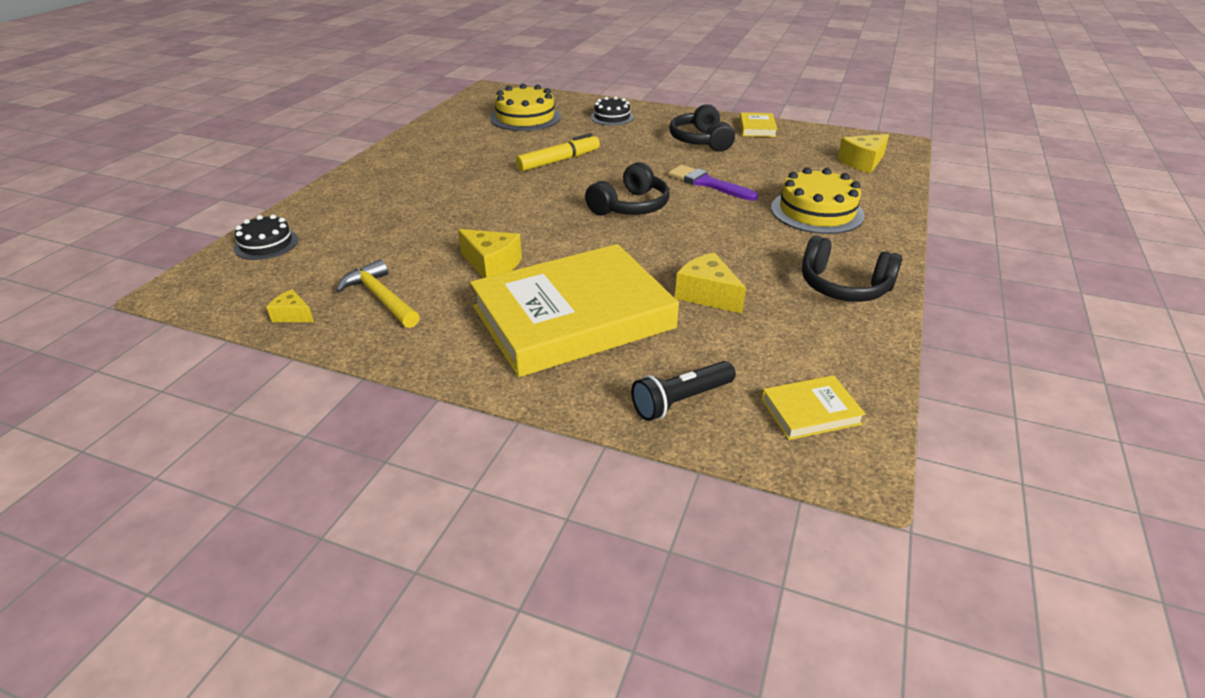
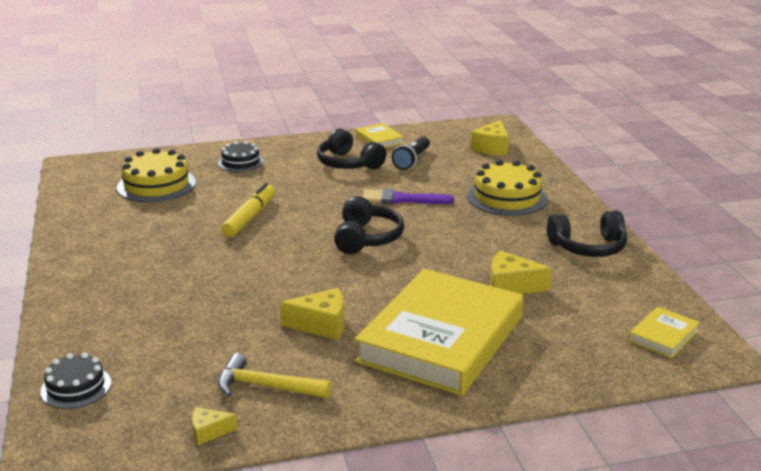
camera: 35 degrees left, 10 degrees down
(681, 401) = (584, 363): black flashlight -> black flashlight (412, 160)

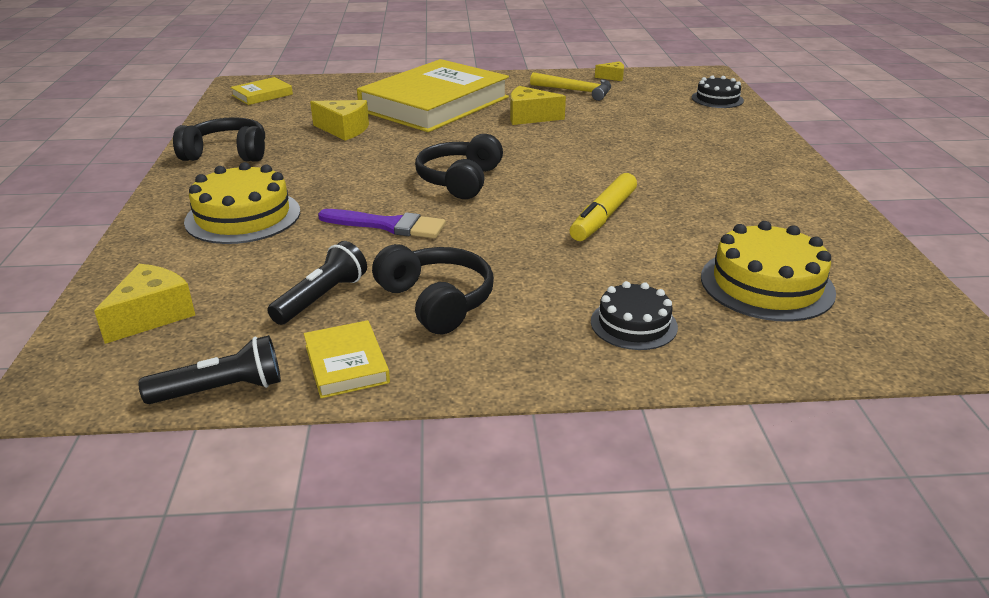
camera: 170 degrees left, 5 degrees up
(427, 129) = (221, 390): none -> black flashlight

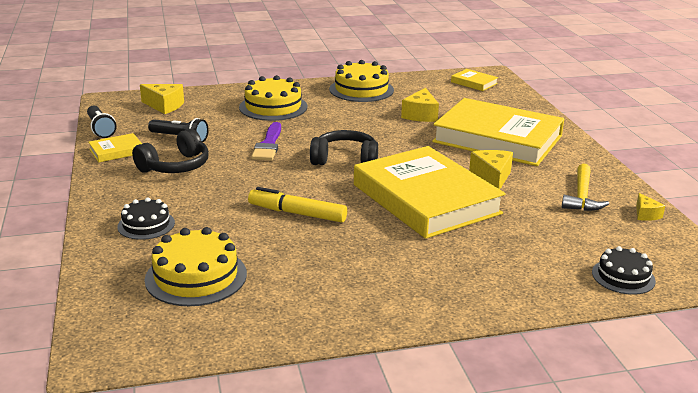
camera: 80 degrees right, 5 degrees down
(227, 154) = (361, 90): black headphones -> yellow cake
(573, 149) = (425, 199): none -> yellow book

